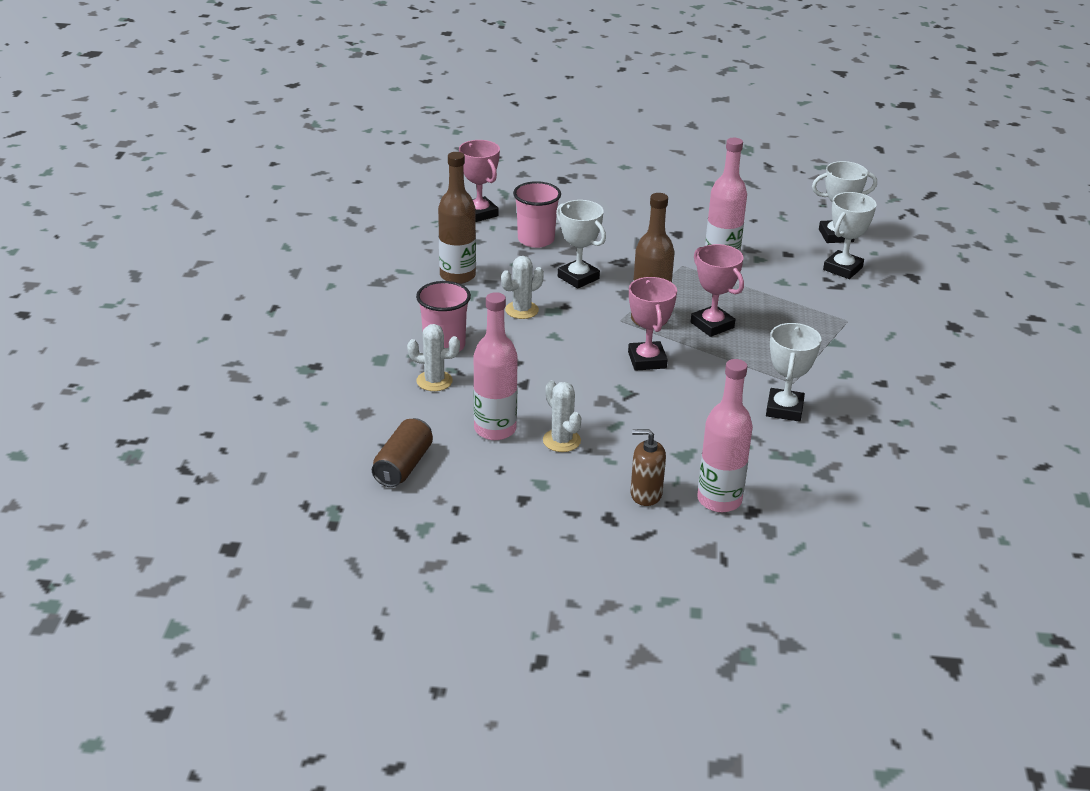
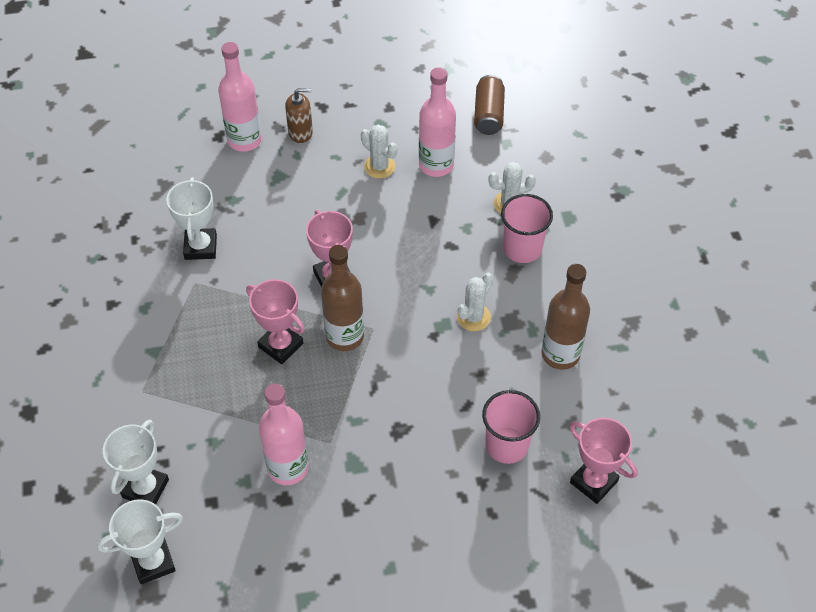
camera: 165 degrees right, 20 degrees up
(578, 278) = (436, 386): white trophy -> none

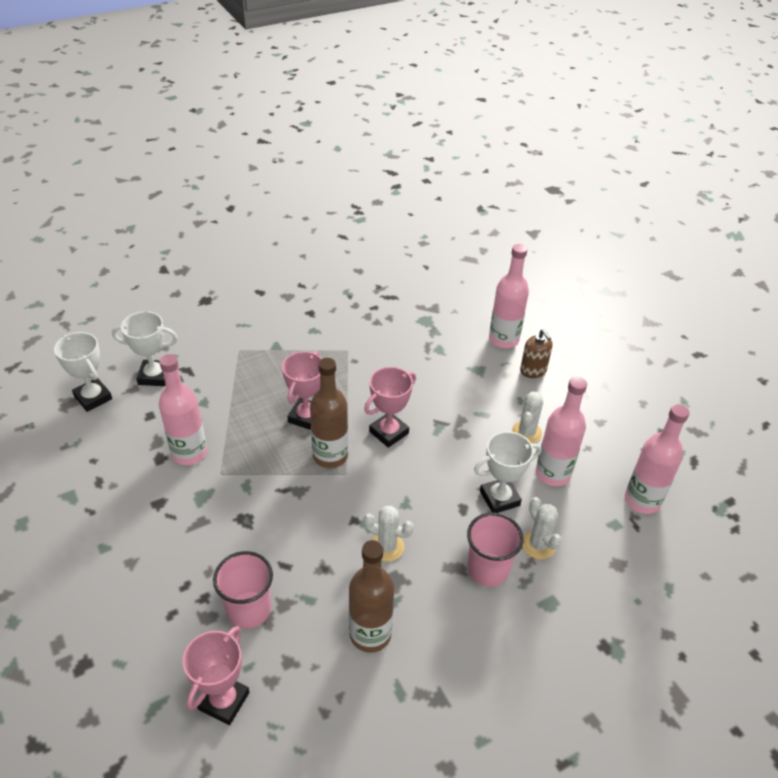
camera: 70 degrees right, 10 degrees down
(200, 247) = (383, 344): white trophy -> white trophy (499, 498)
(488, 114) = (642, 500): brown can -> pink bottle

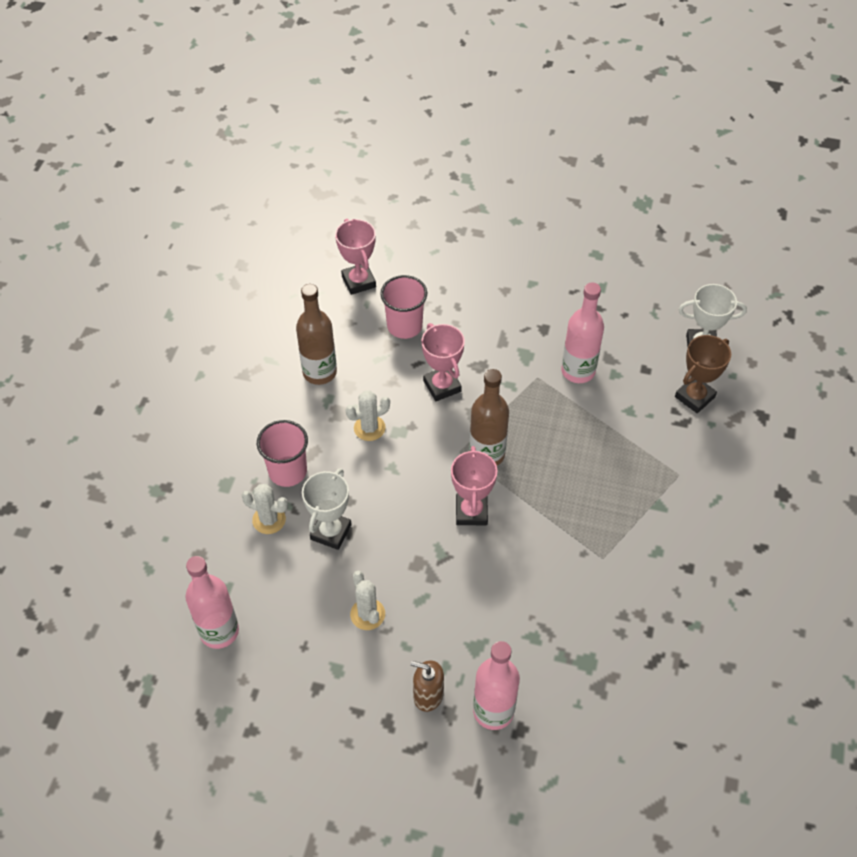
camera: 135 degrees right, 10 degrees up
(154, 376) = (694, 397): white trophy -> brown trophy
(306, 417) = (545, 468): pink trophy -> pink trophy (442, 386)
(552, 474) = (310, 592): pink bottle -> none

